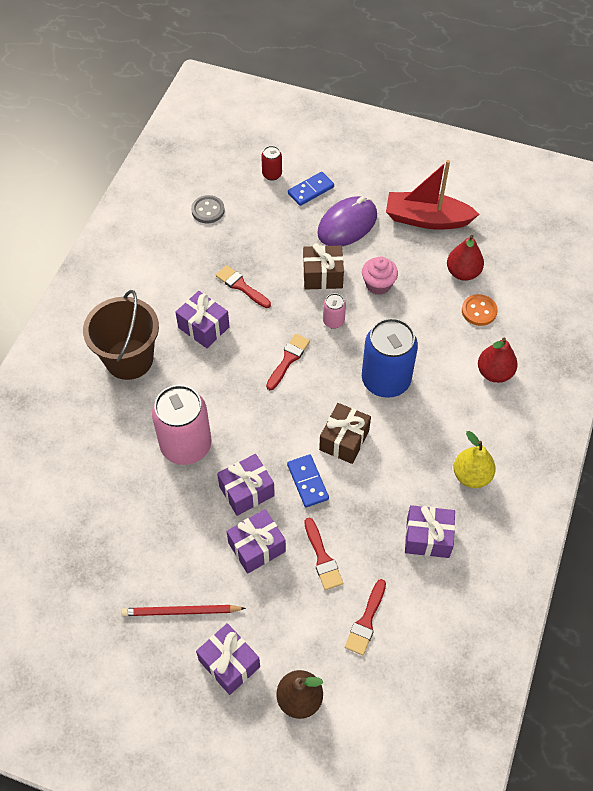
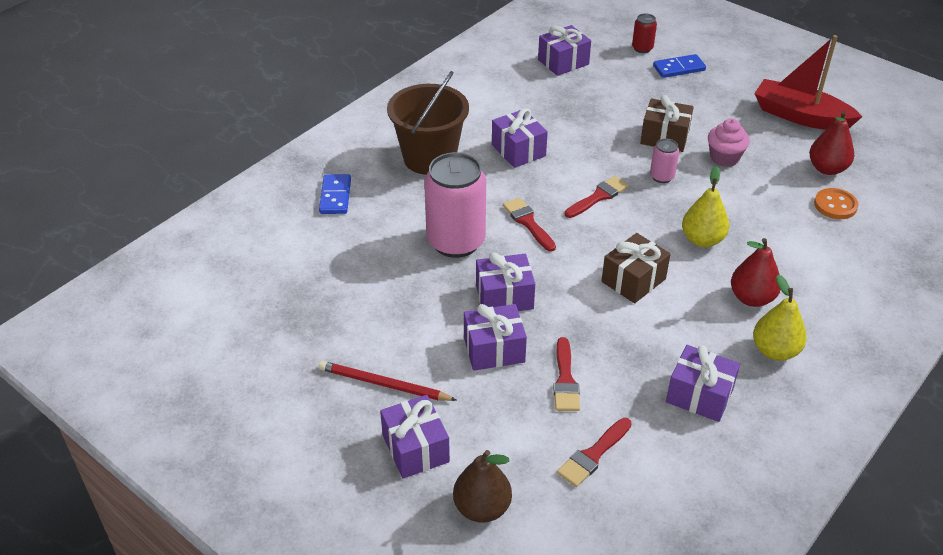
camera: 20 degrees right, 15 degrees down
(208, 210) = (563, 62): grey button -> purple gift
(241, 286) = (572, 127): red brush -> red brush (528, 222)
(308, 482) = (576, 306): blue domino -> blue domino (335, 196)
(347, 224) = (708, 102): purple mouse -> none
(385, 380) = (702, 240): blue can -> yellow pear
(494, 373) = (835, 263): red pear -> red pear (751, 298)

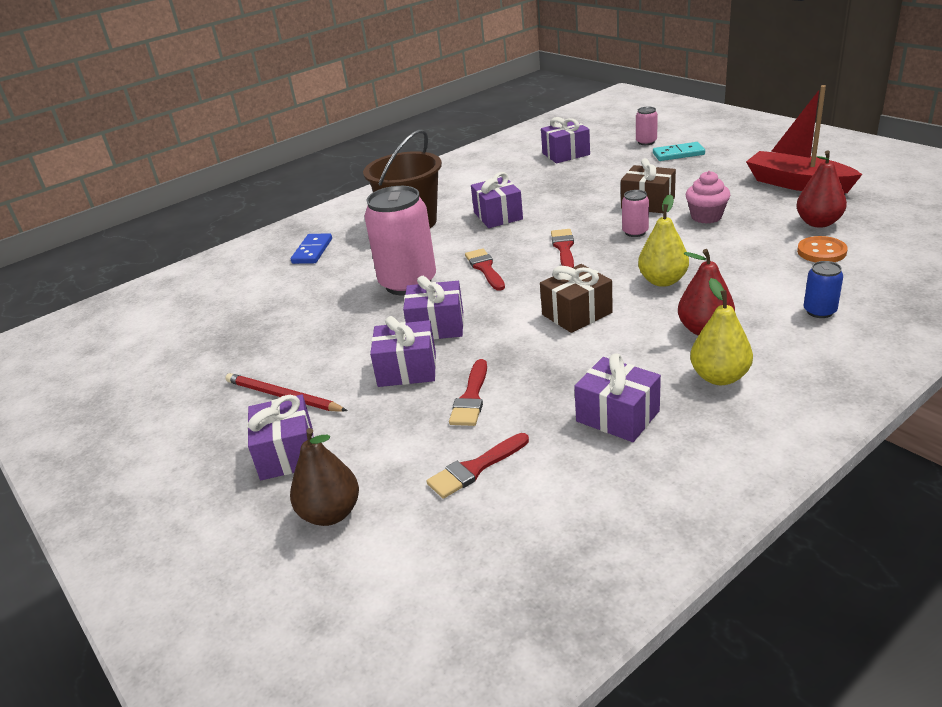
camera: 15 degrees right, 10 degrees down
(598, 197) = (564, 248): red brush -> red brush turned 60 degrees counterclockwise
(642, 48) = (646, 142): red can -> pink can
(679, 68) = (678, 154): blue domino -> turquoise domino
(844, 276) = (819, 311): none -> blue can

